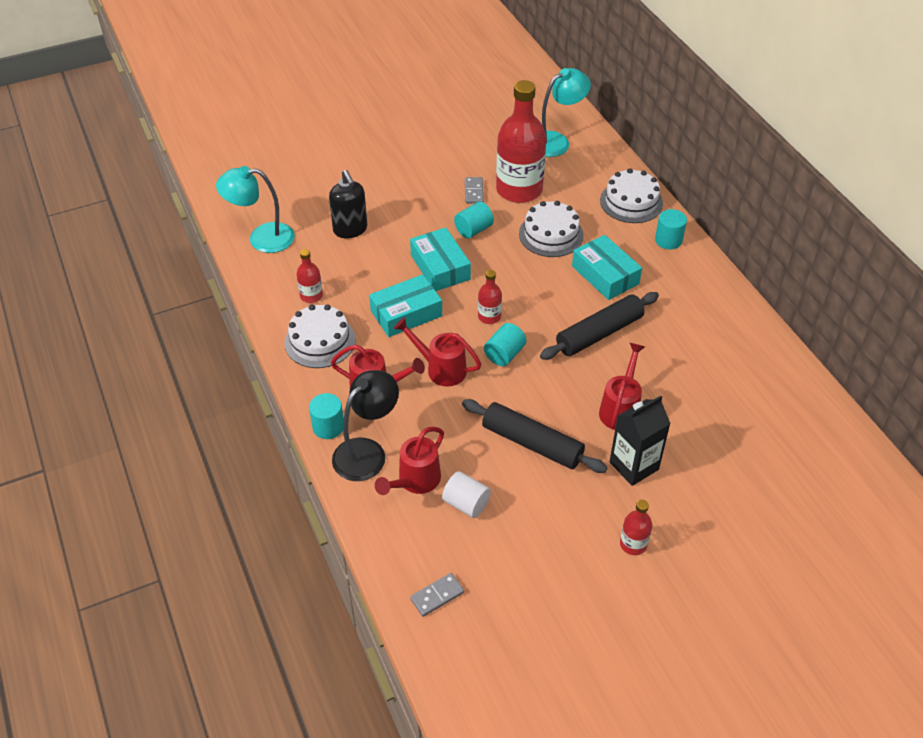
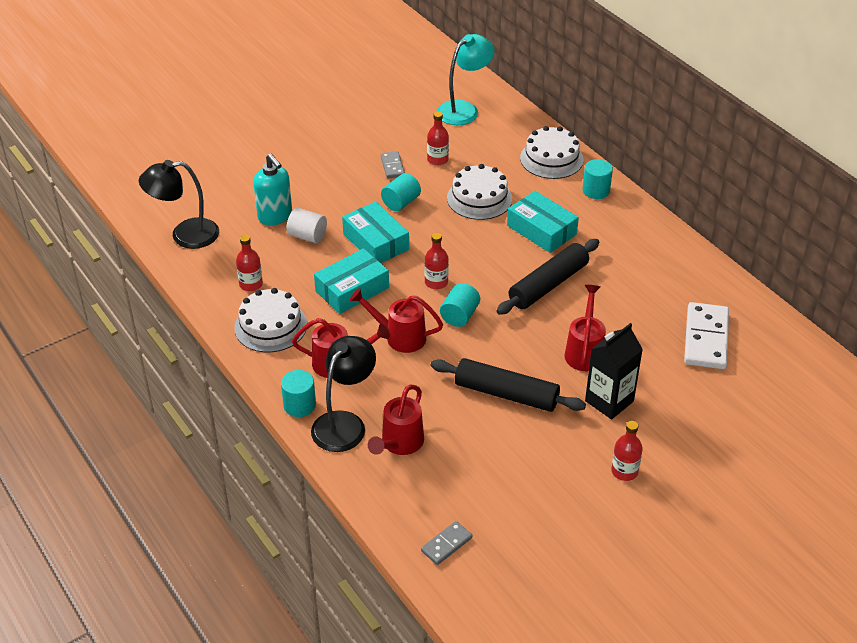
camera: 10 degrees left, 5 degrees down
(262, 238) = (185, 235): turquoise lamp -> black lamp
(350, 230) = (275, 216): black soap dispenser -> turquoise soap dispenser
(466, 503) = (455, 457): white cylinder -> white cylinder (307, 236)
(519, 190) = (437, 159): red bottle -> red bottle, size x0.45
(747, 412) = (706, 338): none -> white domino

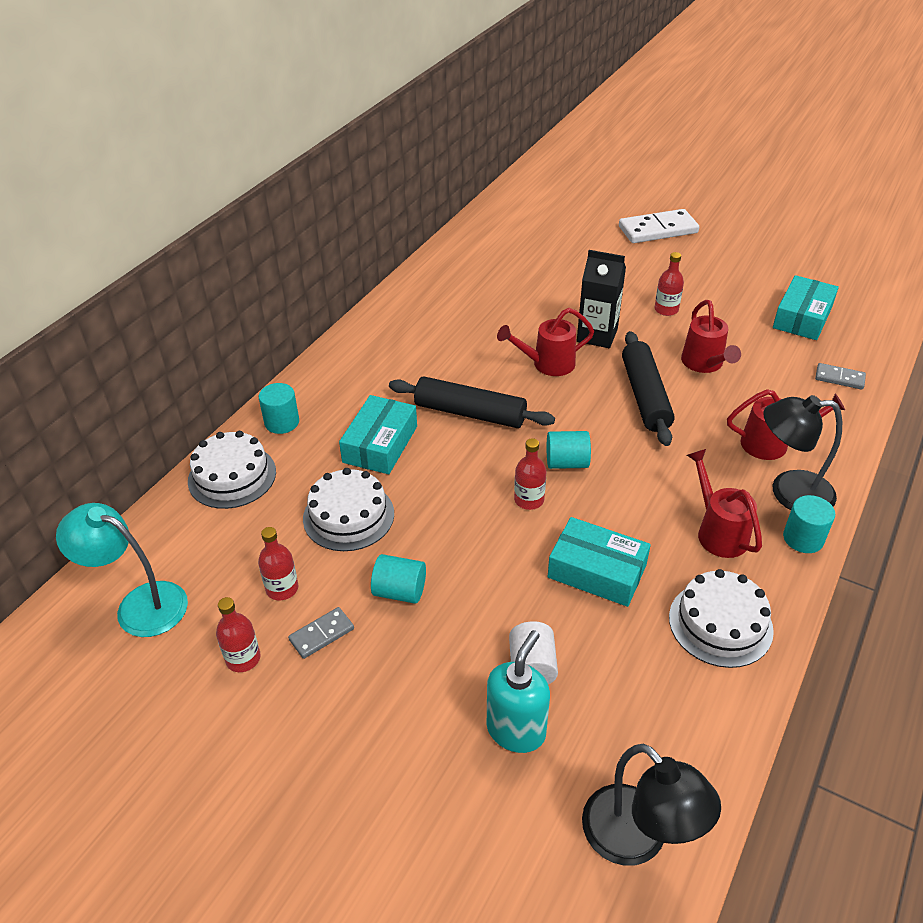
camera: 115 degrees left, 0 degrees up
(251, 284) = (669, 685): red bottle -> red bottle (243, 658)
(376, 242) = (495, 585): turquoise box -> turquoise box (802, 317)
(400, 337) = (637, 497): red watering can -> red watering can (704, 364)
(706, 338) = (473, 302): white domino -> white domino (658, 230)

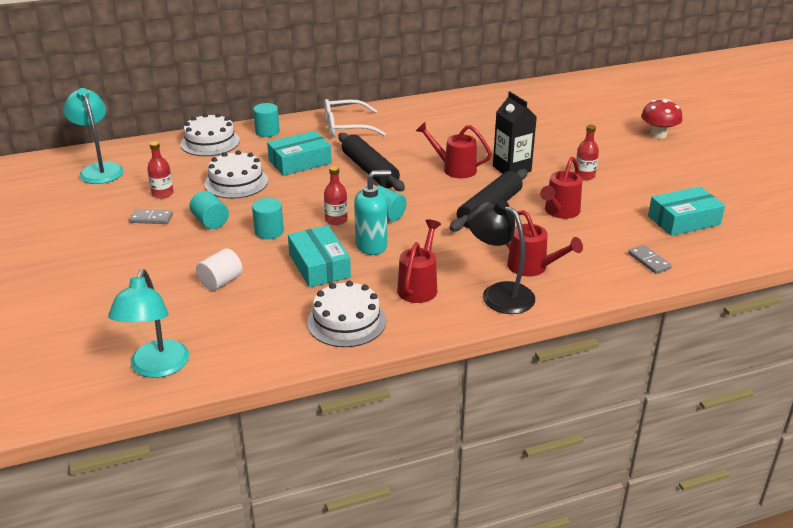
camera: 40 degrees right, 10 degrees down
(243, 658) = (107, 209): red bottle -> none
(364, 367) = (346, 127): none -> white glasses
(516, 730) = (173, 299): turquoise soap dispenser -> turquoise soap dispenser (371, 246)
(637, 839) = (156, 368): black lamp -> turquoise lamp
(658, 230) = (658, 134): white domino -> red mushroom
(803, 538) = (467, 316): turquoise cylinder -> turquoise cylinder (269, 232)

